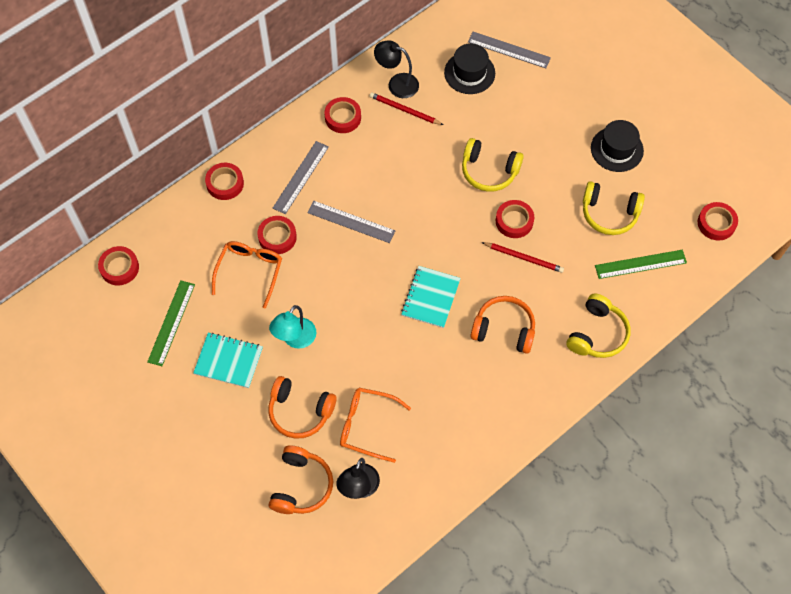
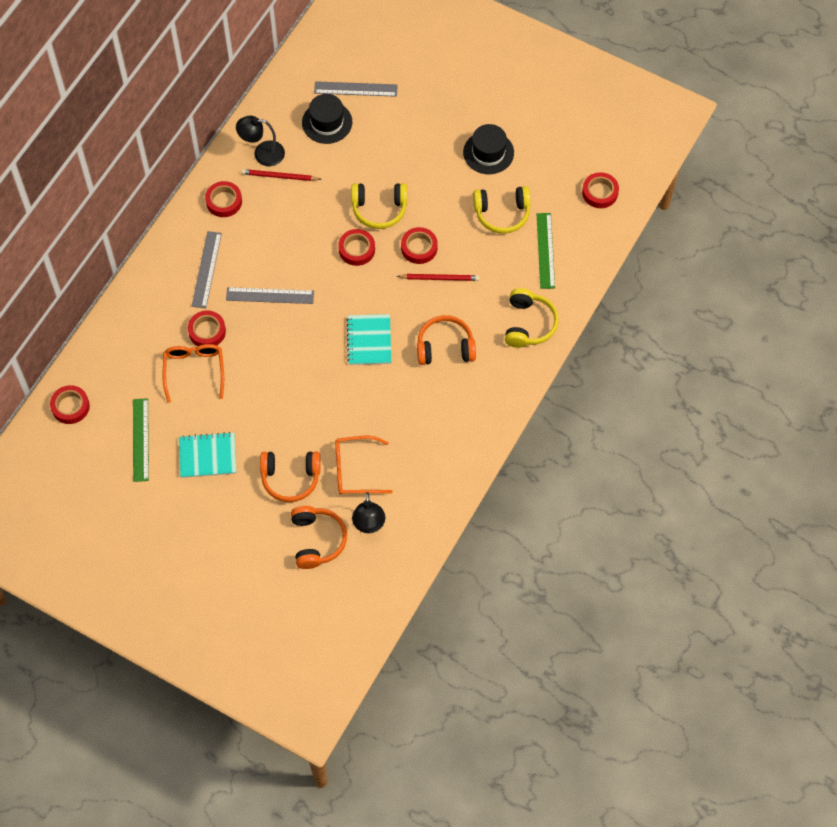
camera: 20 degrees left, 0 degrees up
(225, 183) = (137, 298): red tape -> red tape (357, 249)
(295, 339) = (261, 417): turquoise lamp -> none
(640, 264) = (545, 250): green ruler -> green ruler turned 60 degrees counterclockwise

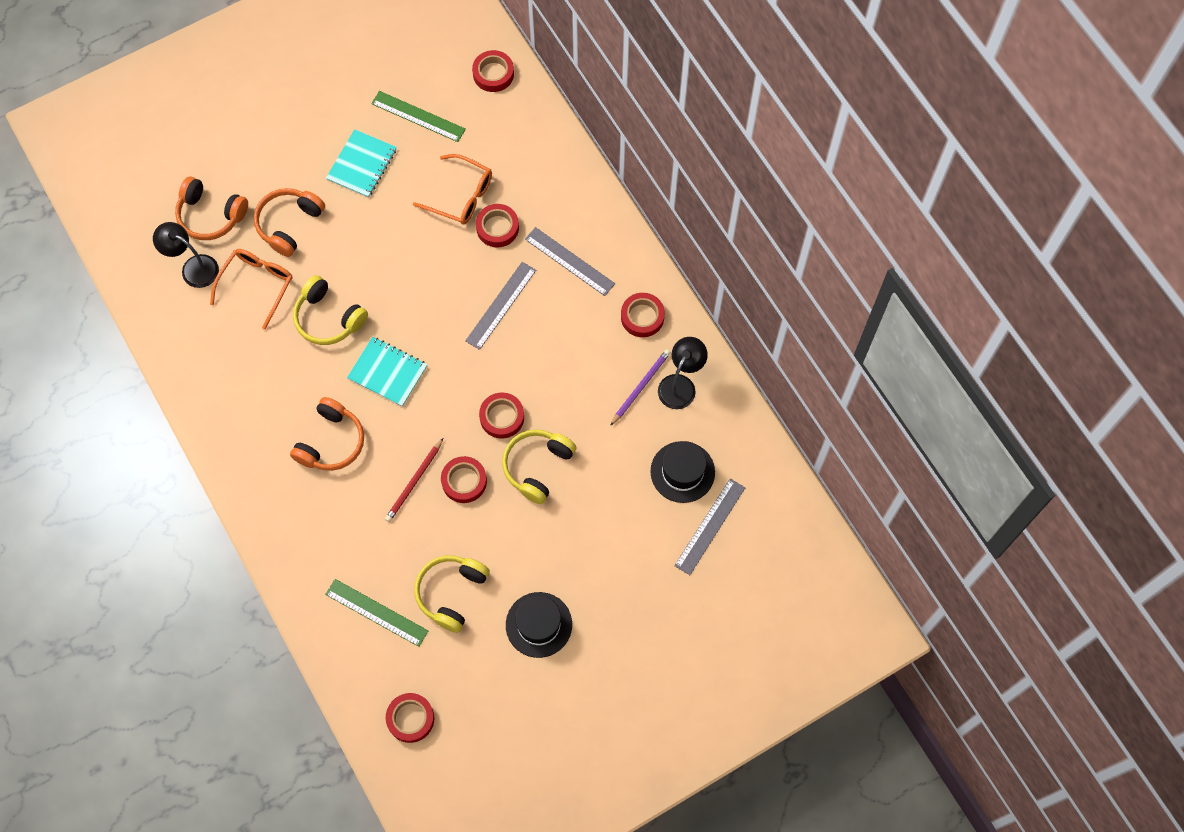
camera: 120 degrees right, 5 degrees up
(279, 176) = (640, 387): red pencil -> purple pencil
(529, 324) = (301, 541): yellow headphones -> yellow headphones (328, 318)

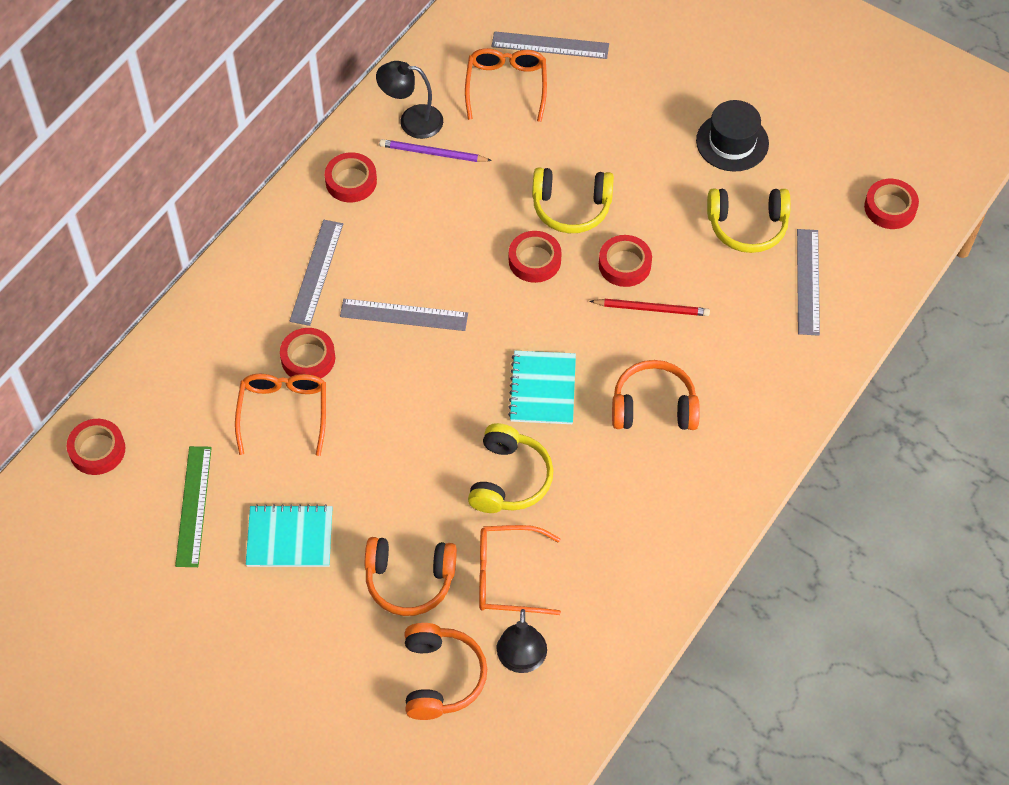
camera: 115 degrees left, 10 degrees down
(376, 612) = (808, 281): green ruler -> grey ruler
(682, 472) = (506, 86): black hat -> orange glasses

